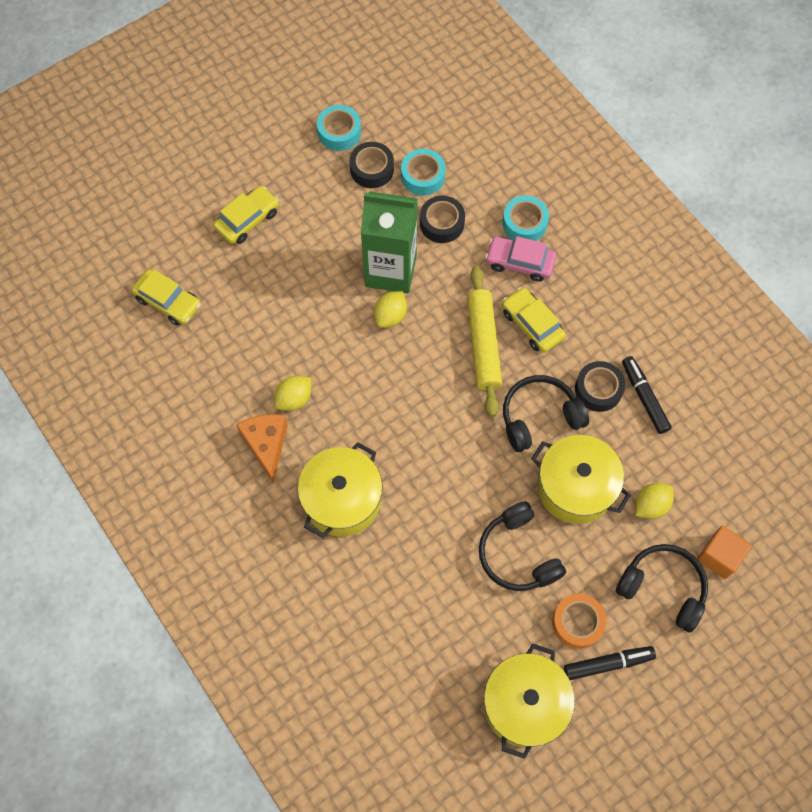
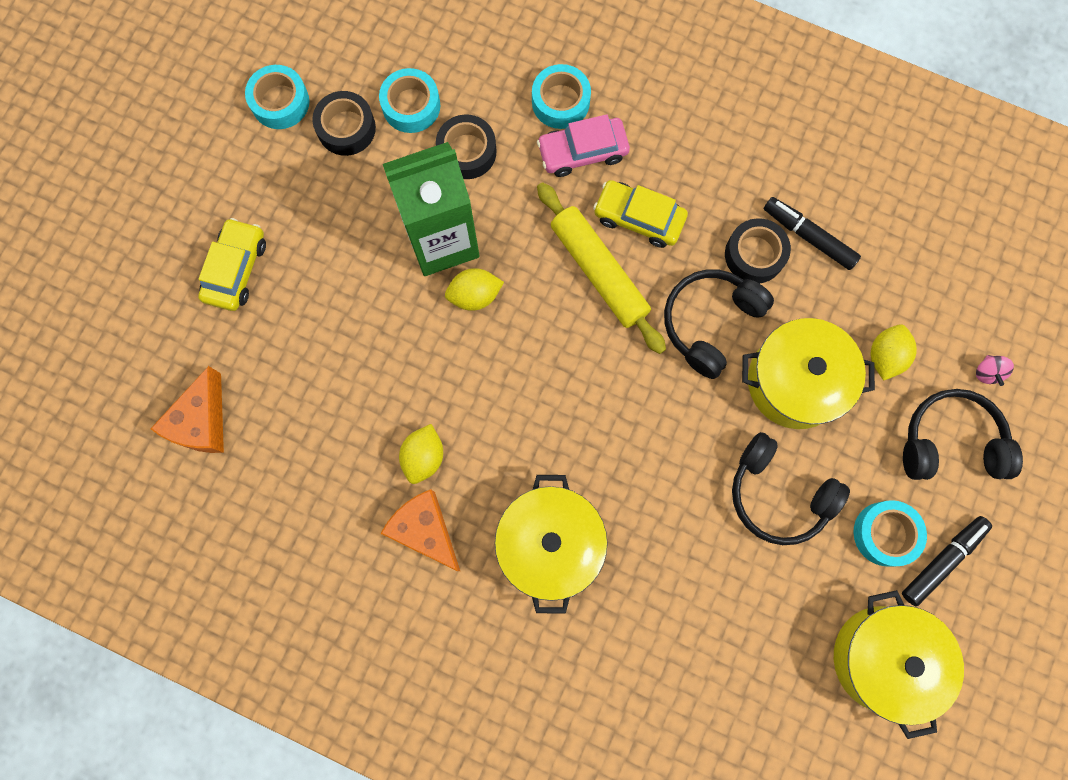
camera: 30 degrees left, 10 degrees up
(168, 302) = (202, 422): yellow car -> orange cheese
(390, 316) = (475, 295): yellow lemon -> yellow lemon turned 75 degrees clockwise
(577, 622) = (885, 534): orange tape -> turquoise tape
(719, 556) = (987, 372): orange cube -> pink spinning top

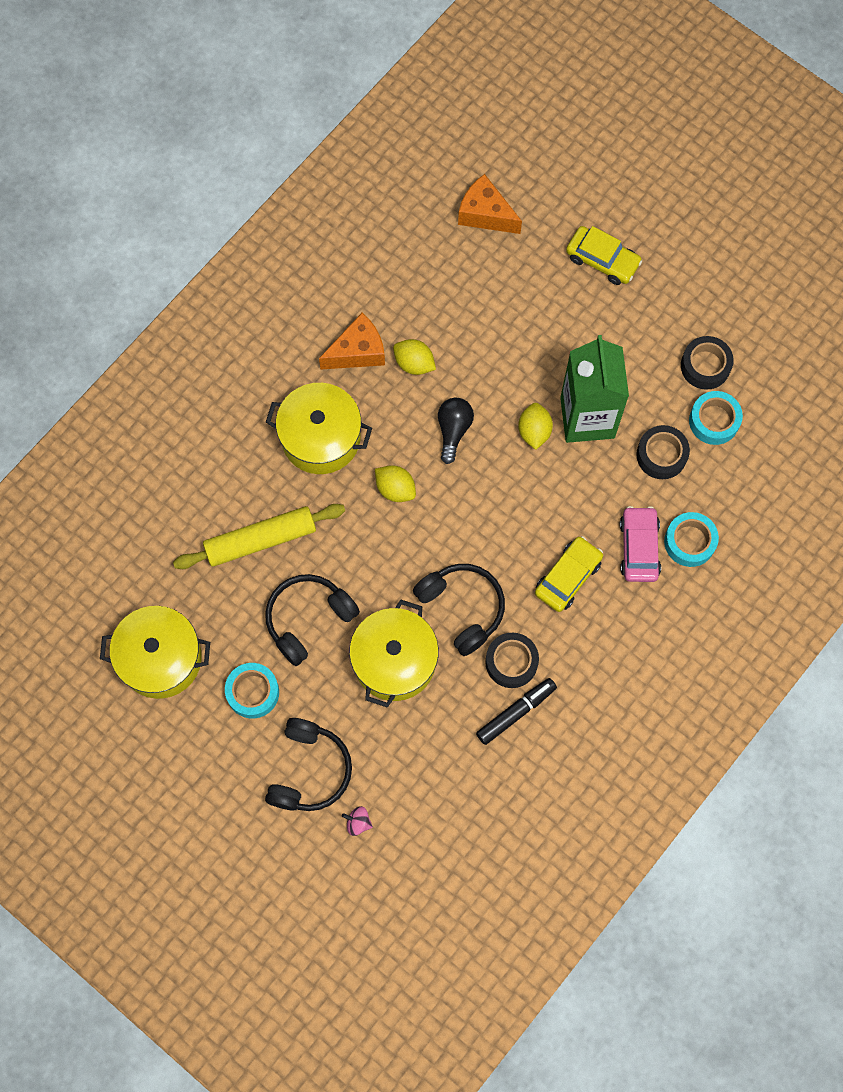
camera: 105 degrees right, 5 degrees down
(280, 102) = (741, 320): turquoise tape -> none
(498, 387) = (453, 430): none -> black light bulb
(599, 272) = (529, 532): yellow rolling pin -> yellow rolling pin (260, 540)
(885, 356) = (395, 741): yellow lemon -> yellow lemon (395, 489)
(942, 560) = (218, 730): black marker -> none

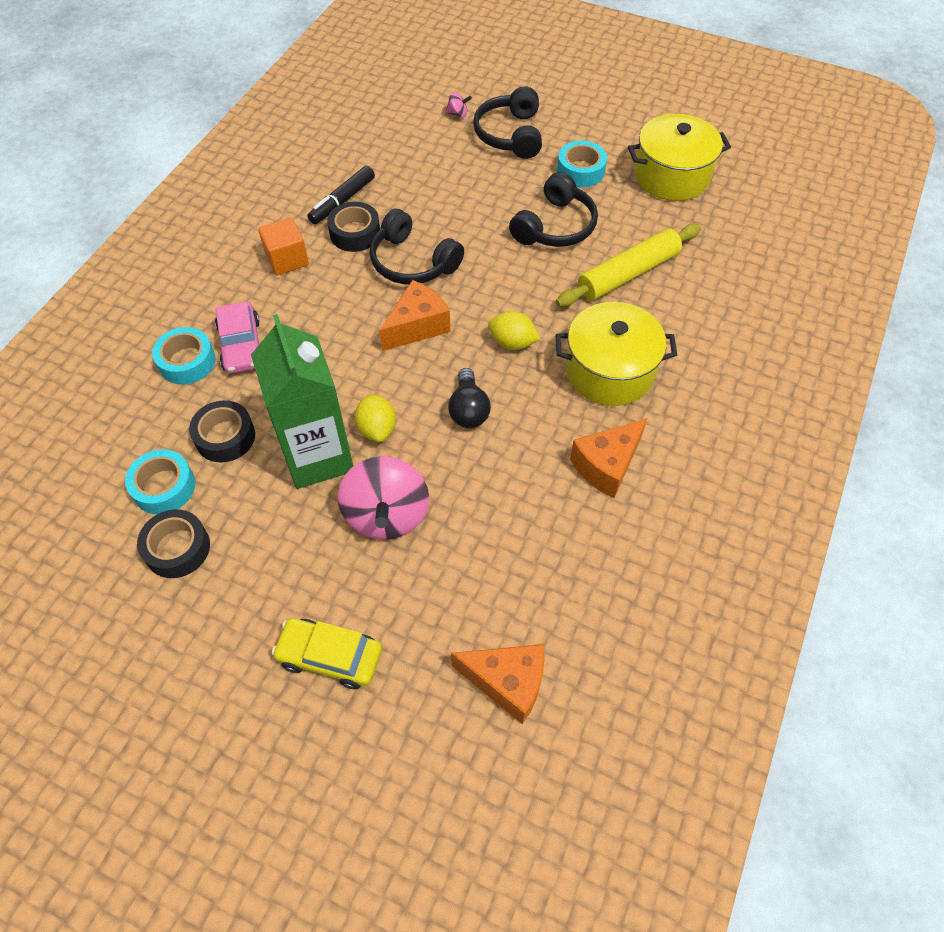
camera: 165 degrees right, 15 degrees down
(394, 661) = (464, 213): yellow pot -> none
(414, 363) = (536, 468): yellow lemon -> none
(476, 529) = (417, 326): none -> orange cheese
(542, 353) = (386, 515): none -> pink spinning top
(568, 577) = (313, 306): yellow car -> none
(584, 643) = (287, 259): none -> orange cube

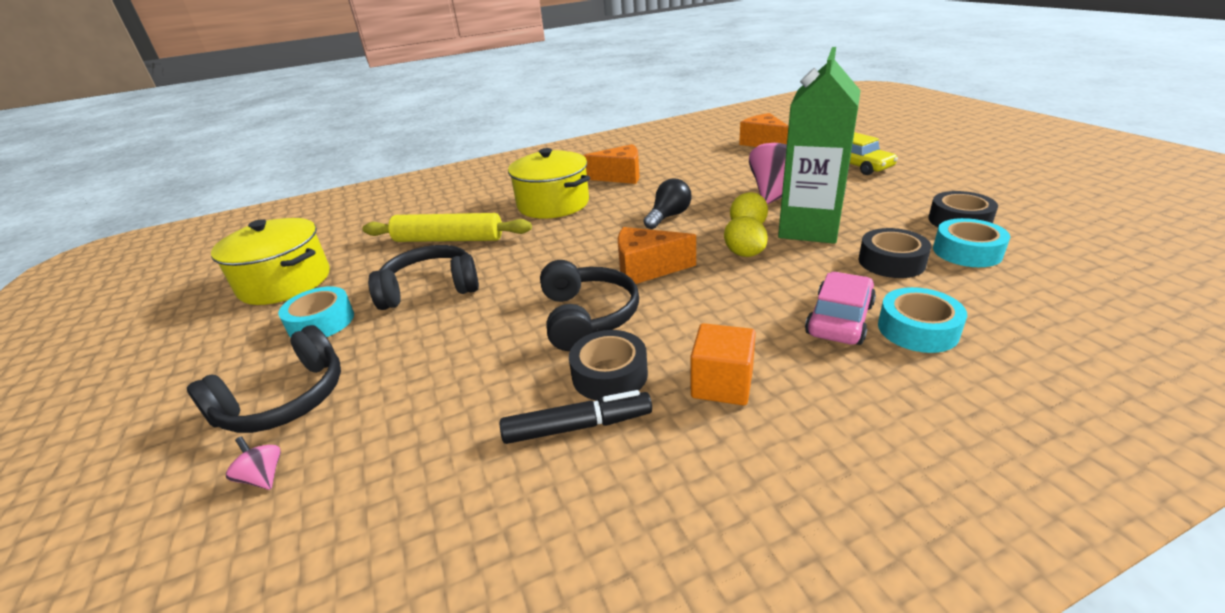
camera: 135 degrees left, 25 degrees down
(512, 343) = (589, 235): yellow lemon -> yellow lemon (744, 253)

